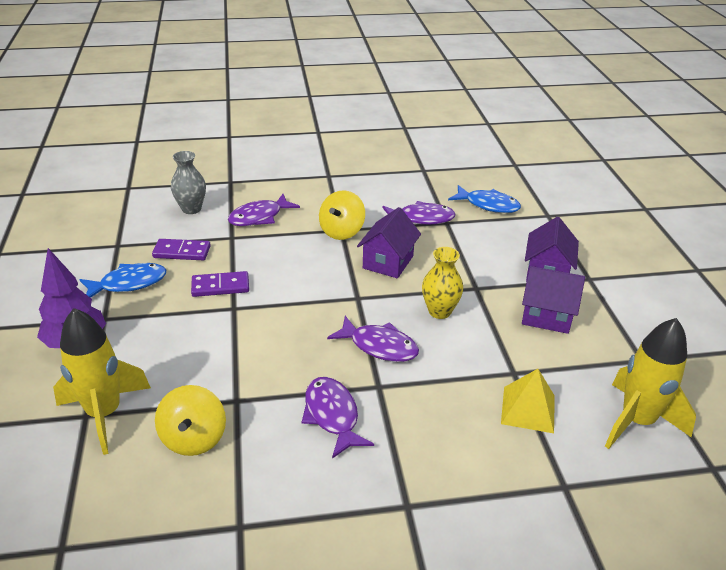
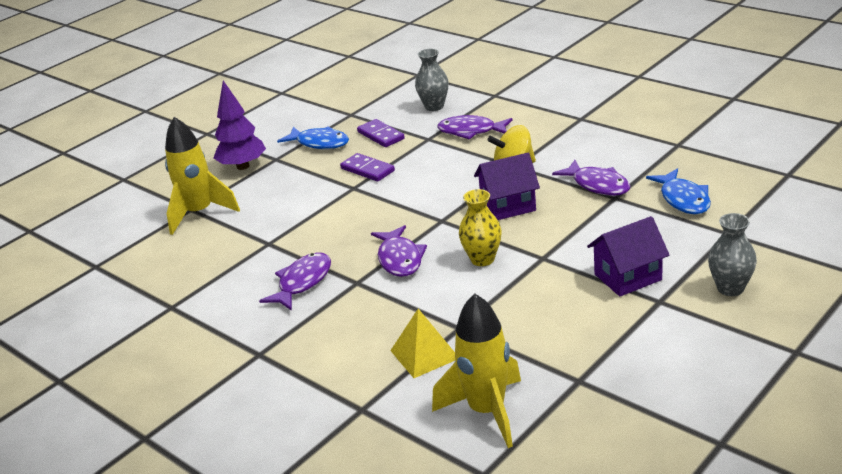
camera: 55 degrees right, 5 degrees down
(194, 438) = (218, 251): yellow spinning top -> none
(546, 316) = (561, 307): purple house -> none
(607, 249) = (730, 288): none -> grey vase

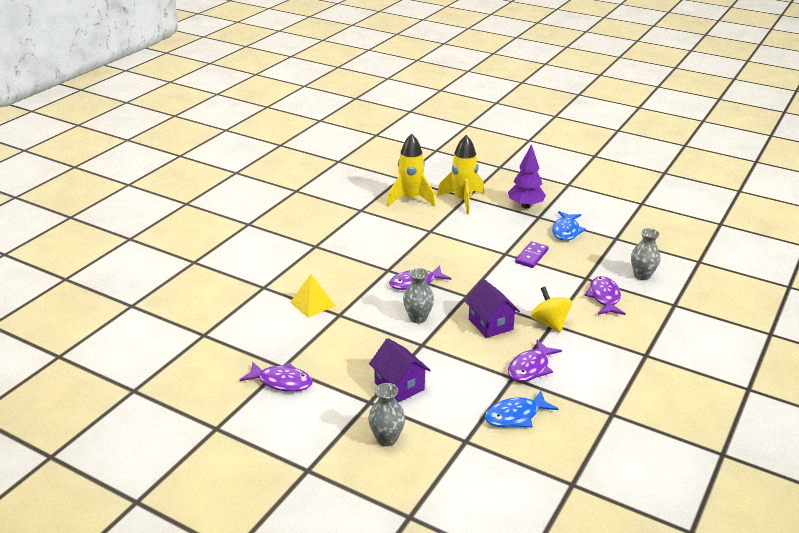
camera: 75 degrees right, 0 degrees up
(302, 282) = (387, 250): purple fish -> purple fish (281, 382)
(381, 135) = (585, 256): purple domino -> none
(482, 259) = (418, 318): yellow vase -> grey vase
(487, 411) = (256, 332): yellow rocket -> yellow rocket (410, 199)

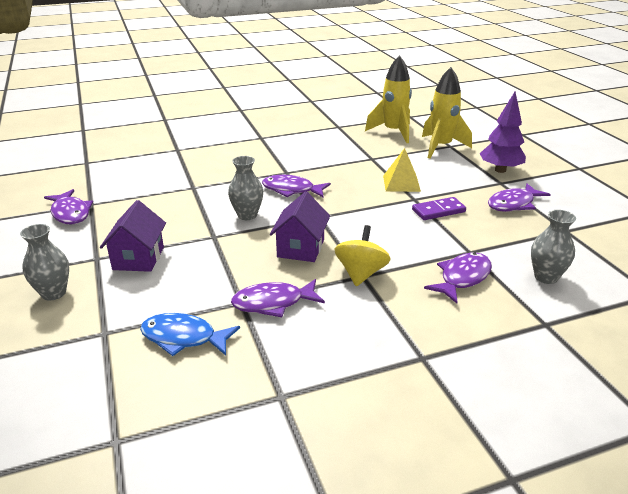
camera: 40 degrees right, 0 degrees up
(312, 304) = (188, 172): yellow pyramid -> yellow pyramid (401, 183)
(566, 231) = (513, 204): blue fish -> purple fish

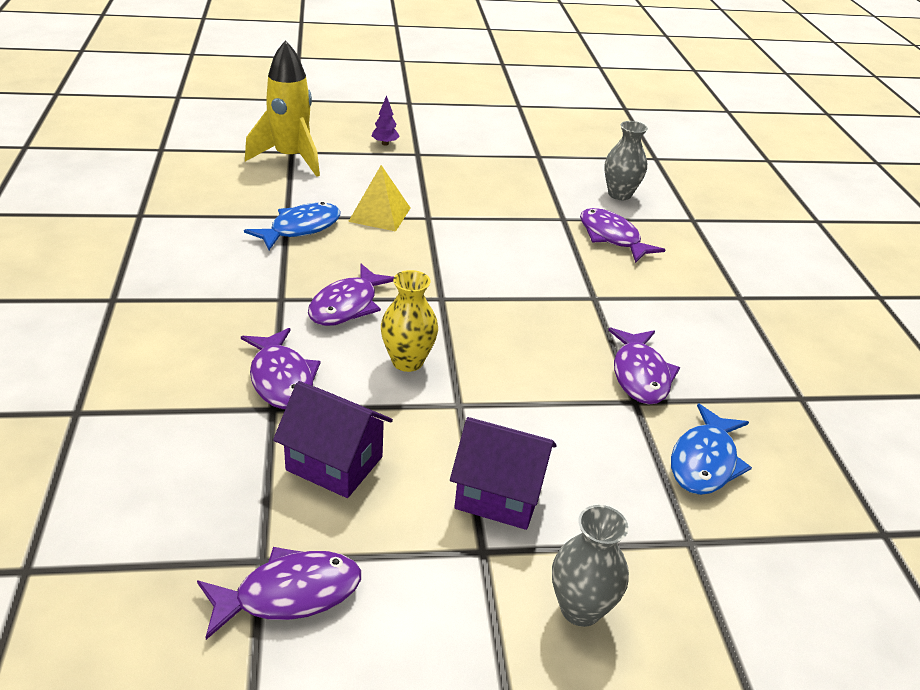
camera: 80 degrees left, 5 degrees up
(247, 215) = (407, 361): grey vase -> yellow vase
(301, 248) = (519, 330): purple house -> purple house (334, 463)
(361, 164) = (300, 228): none -> blue fish
(361, 273) = (590, 297): yellow spinning top -> none
(393, 132) = (208, 176): yellow rocket -> none
(438, 211) = (466, 210): purple domino -> none
(500, 170) = (385, 144): purple tree -> purple tree, size x0.48
(513, 204) = (472, 163): purple fish -> purple fish (281, 379)

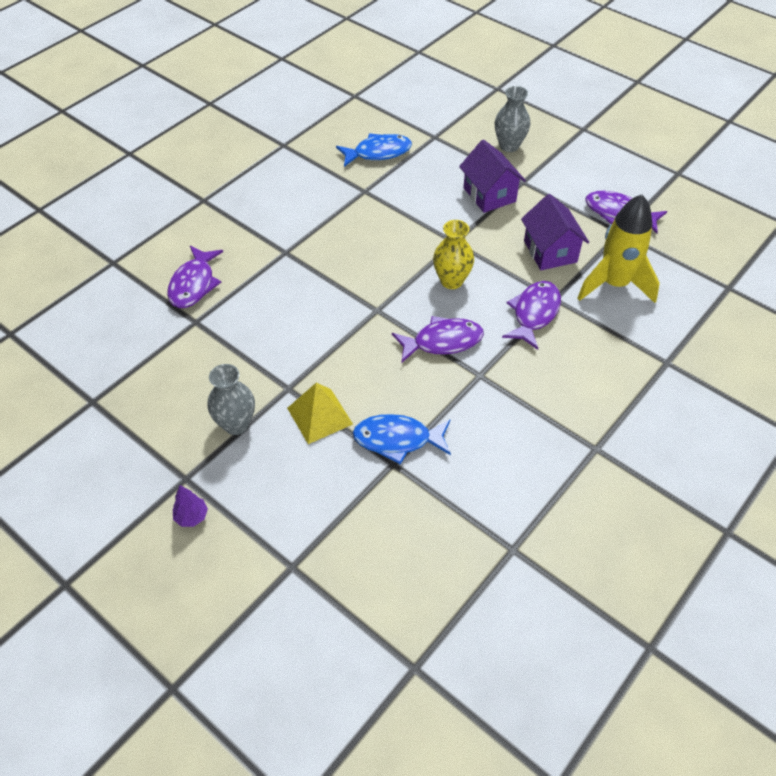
camera: 130 degrees left, 15 degrees up
(290, 158) = (305, 553): yellow rocket -> yellow rocket (614, 284)
(619, 194) = (114, 316): grey vase -> grey vase (236, 424)
(640, 375) = (340, 199): purple fish -> none

